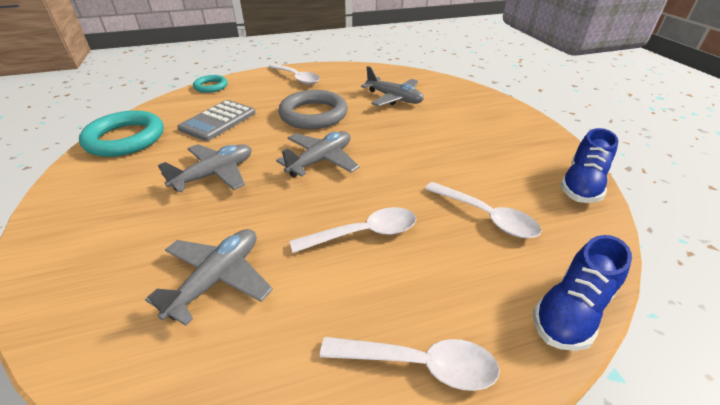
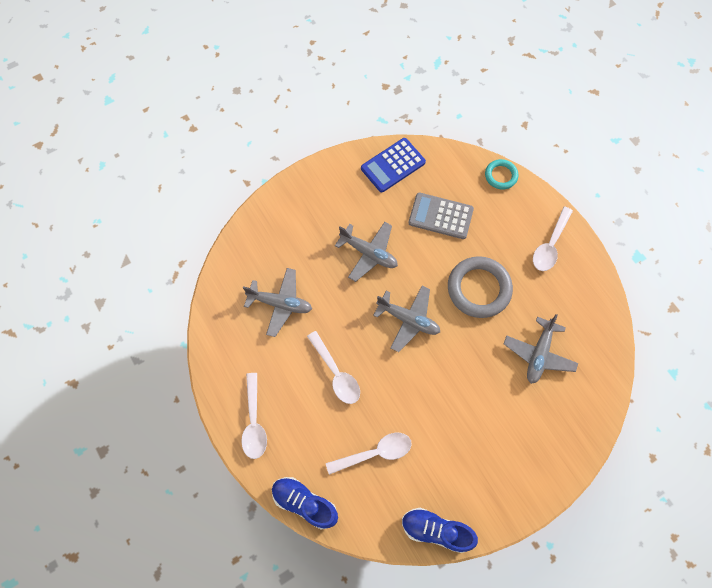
camera: 75 degrees right, 30 degrees up
(125, 138) = (393, 165): turquoise ring -> blue calculator
(486, 216) = (375, 453): white spoon -> white spoon turned 135 degrees counterclockwise

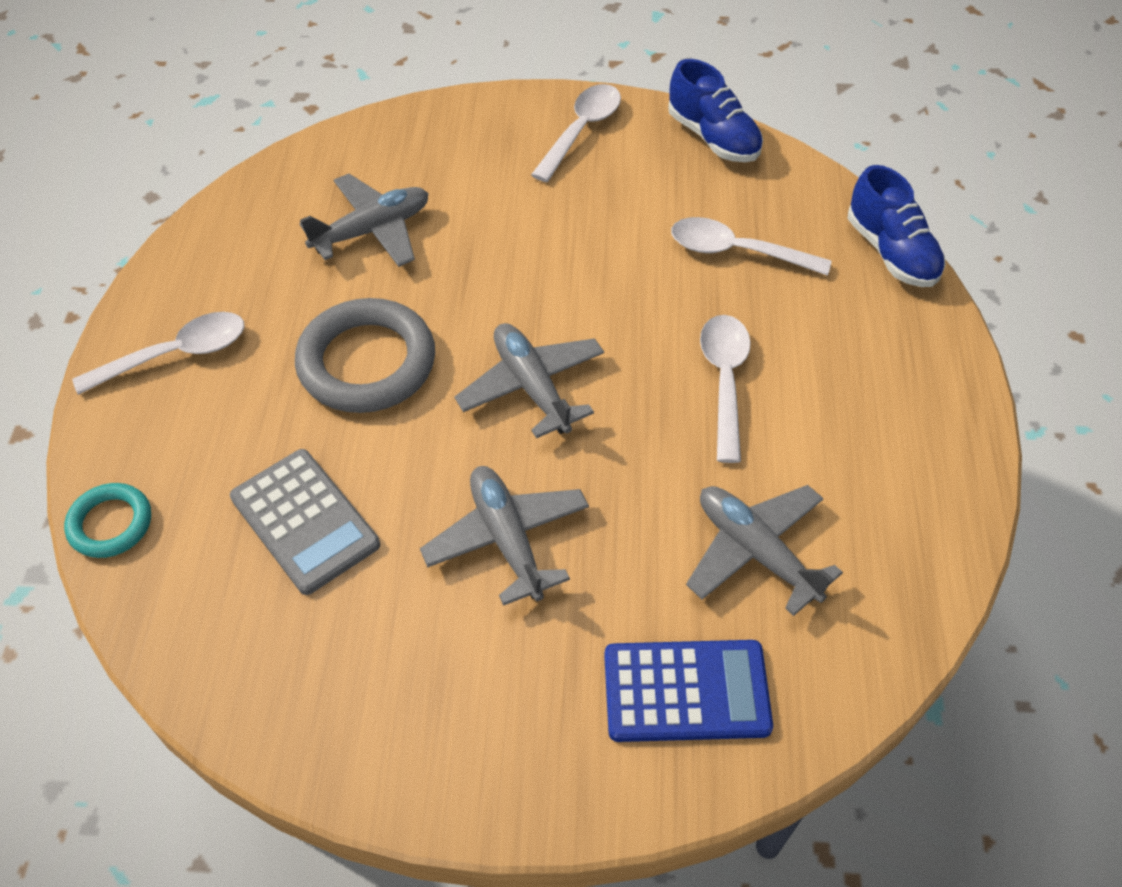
camera: 145 degrees left, 15 degrees down
(254, 422) = (920, 390): white spoon -> white spoon (581, 131)
(393, 165) = (292, 695): blue calculator -> blue calculator (686, 691)

